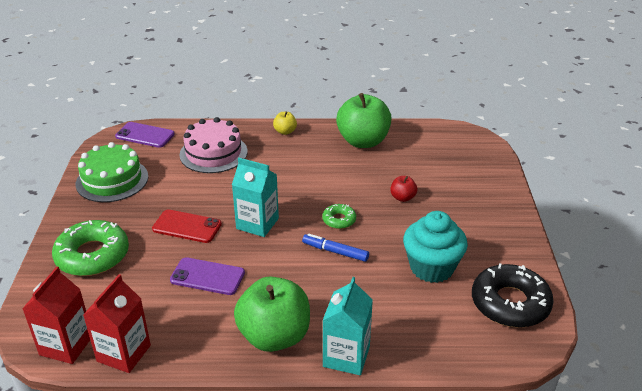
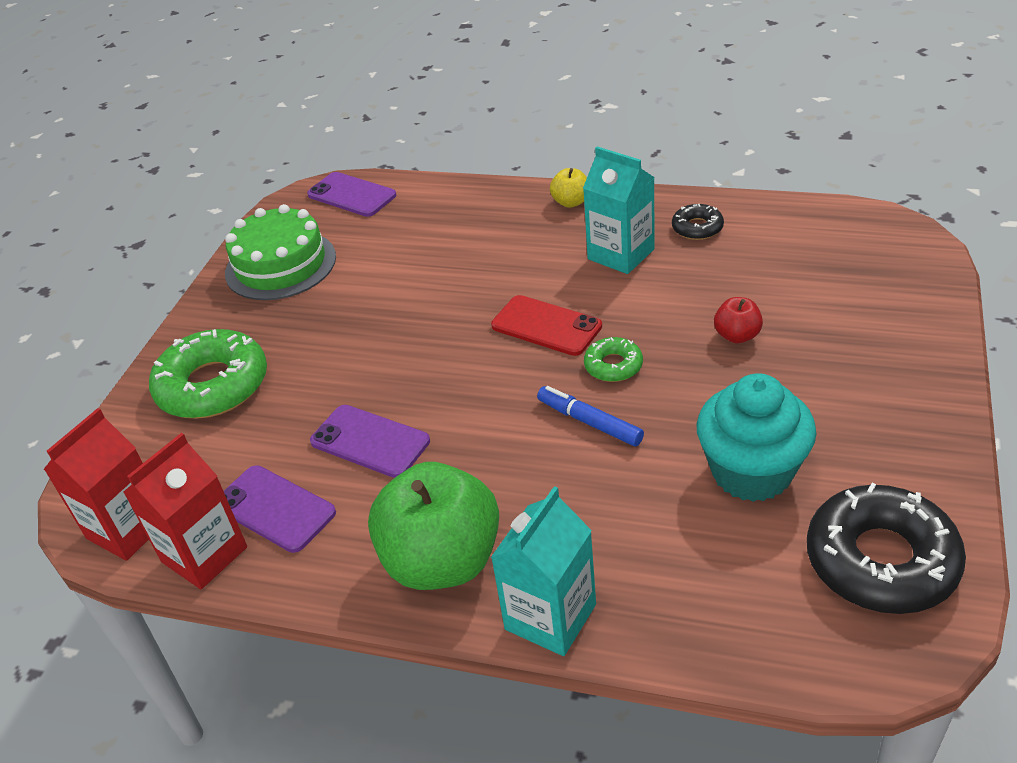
camera: 20 degrees right, 5 degrees up
(160, 321) = (275, 508): none -> purple phone
(187, 226) = (365, 352): red phone -> red phone (546, 326)
(213, 153) = (445, 231): pink cake -> none
(257, 223) = (476, 358): turquoise carton -> turquoise carton (621, 254)
(363, 141) = (697, 228): green apple -> black donut

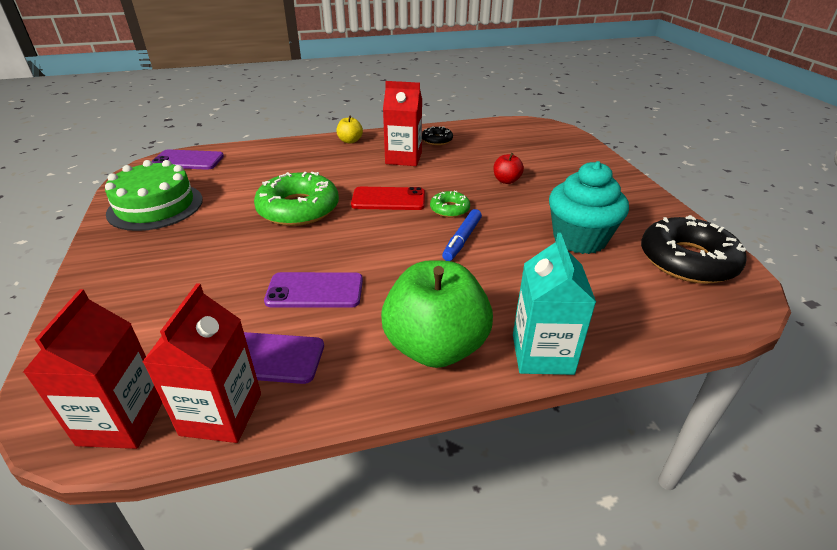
camera: 35 degrees left, 5 degrees down
(213, 385) = (144, 291): green donut -> green donut (298, 209)
(589, 422) = (462, 240): blue marker -> blue marker turned 75 degrees counterclockwise
(621, 254) = (403, 158): turquoise carton -> red carton

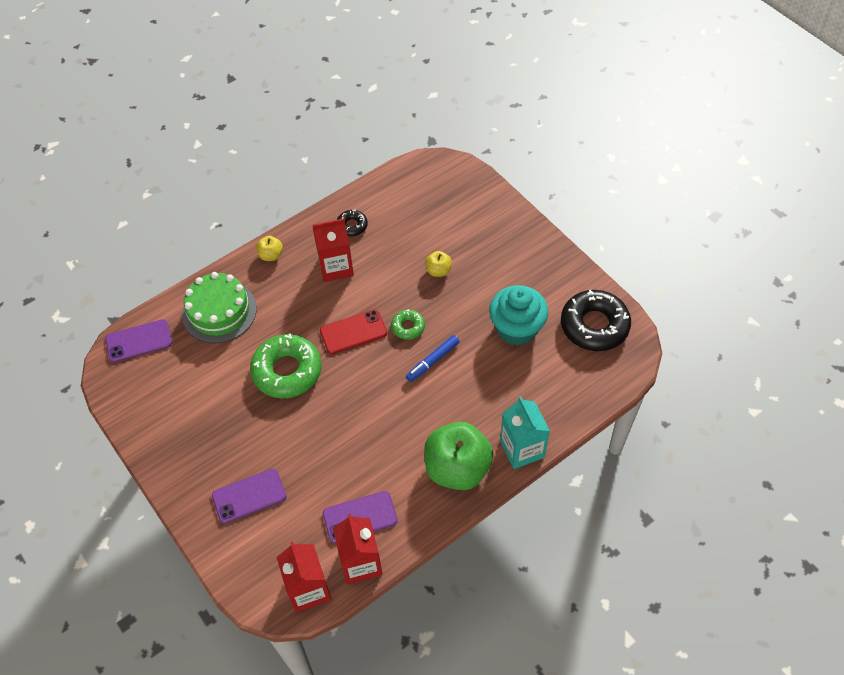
camera: 20 degrees left, 20 degrees up
(155, 206) = (165, 412): green cake -> green cake (219, 311)
(315, 291) = (355, 452): purple phone -> purple phone (249, 496)
(462, 240) = (433, 361): blue marker -> blue marker turned 45 degrees clockwise
(506, 181) = (438, 271): red apple -> yellow apple

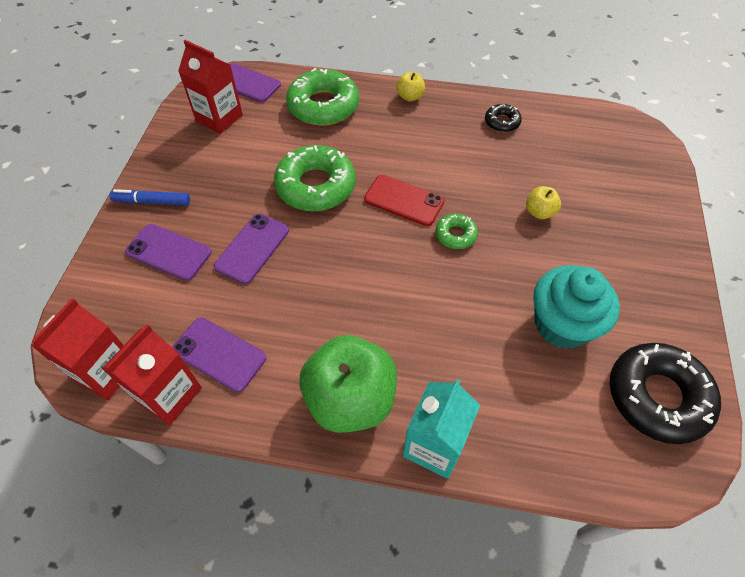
camera: 45 degrees right, 0 degrees up
(219, 311) = (323, 106): green cake -> green donut
(299, 444) = (252, 248): none -> purple phone
(336, 267) = (450, 142): red carton -> red carton (219, 118)
(433, 361) = (444, 282): blue marker -> blue marker (152, 202)

